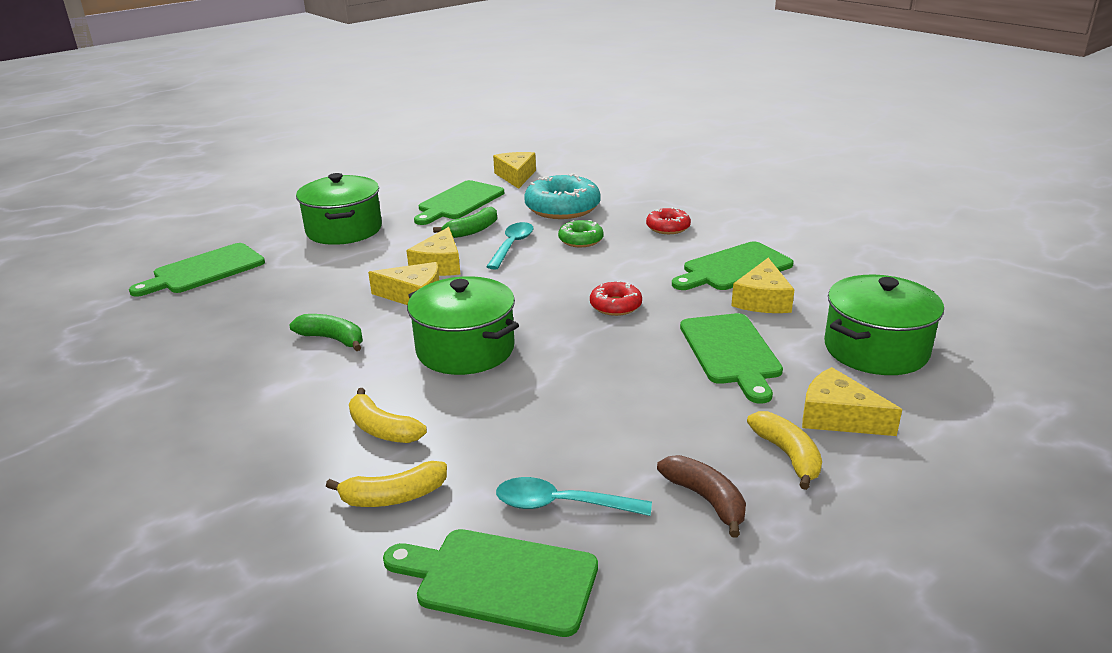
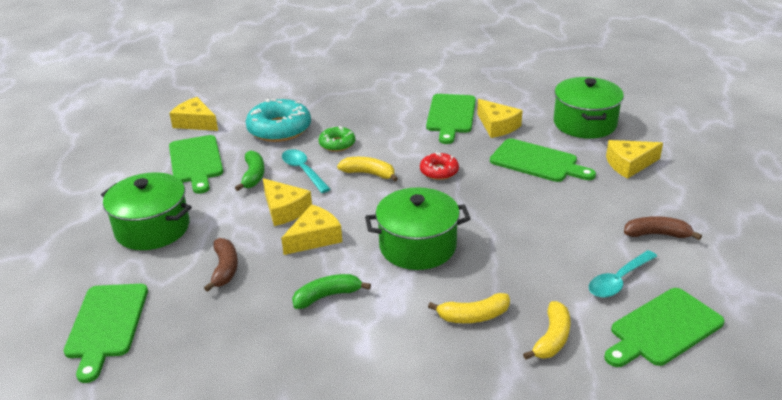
camera: 50 degrees left, 5 degrees up
(322, 280) = (225, 269): none -> brown banana
(668, 227) = (369, 109): red donut -> none
(788, 455) = (645, 194): yellow banana -> yellow banana (369, 174)

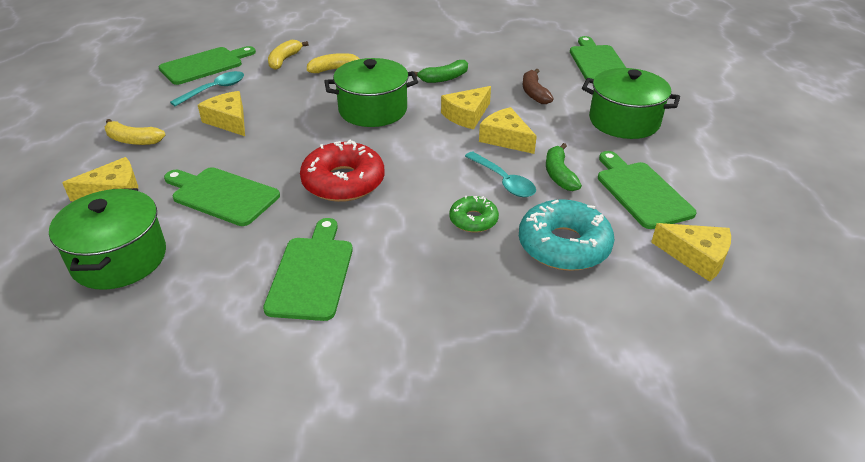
camera: 175 degrees right, 5 degrees up
(369, 174) = (425, 178): yellow banana -> yellow banana (133, 140)
(439, 171) = (343, 182): red donut -> red donut, size x1.82
(497, 126) = (248, 253): yellow cheese -> yellow cheese (229, 121)
(657, 234) = (153, 121): brown banana -> none

